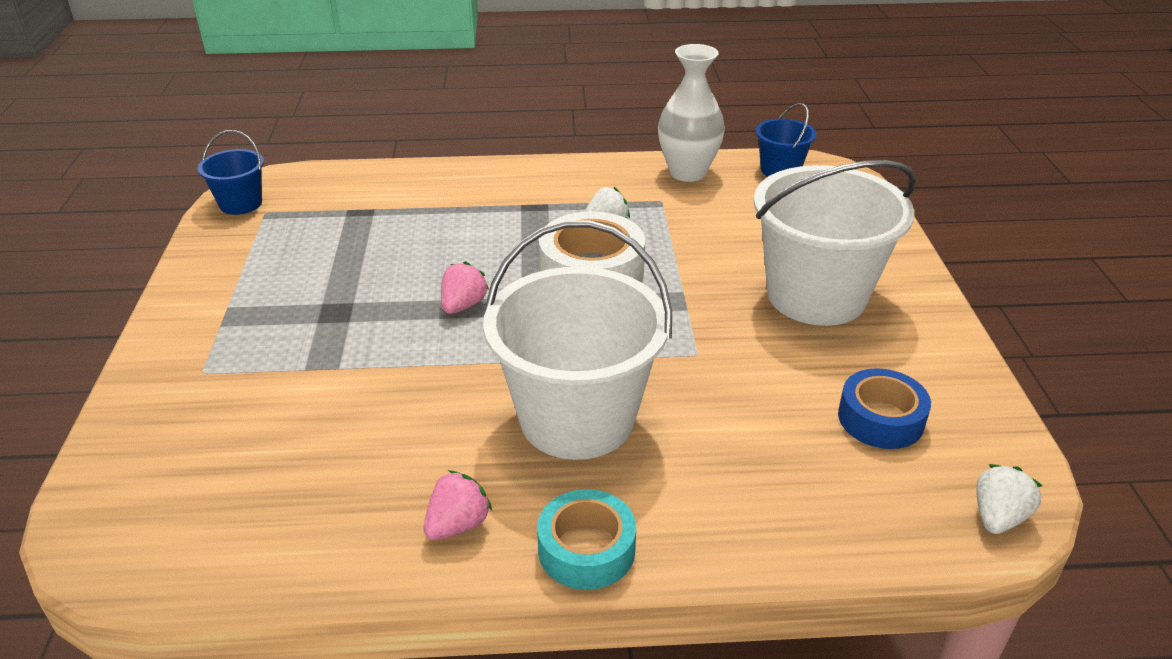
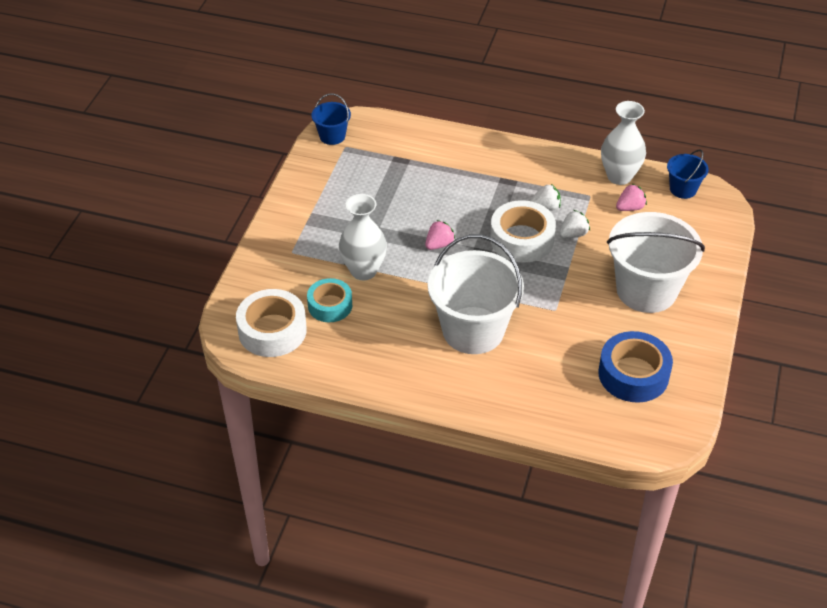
camera: 20 degrees right, 10 degrees up
(186, 516) = (272, 330): none -> white tape
(345, 371) = (363, 270): none -> white vase
(458, 524) = (394, 369): pink strawberry -> pink strawberry (630, 208)
(586, 549) = (449, 398): turquoise tape -> turquoise tape (330, 305)
(880, 419) = (633, 374): blue tape -> blue tape, size x1.51
(998, 517) = (658, 440): white strawberry -> white strawberry (573, 234)

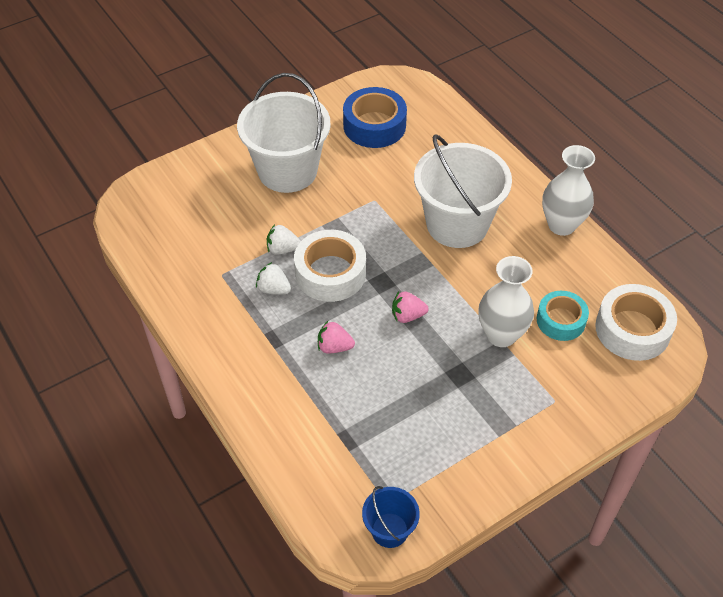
camera: 140 degrees left, 5 degrees up
(619, 176) = (172, 275): white vase -> white vase (561, 225)
(630, 208) = (206, 241): pink strawberry -> pink strawberry (334, 347)
(683, 189) = (140, 228): blue bucket -> none

